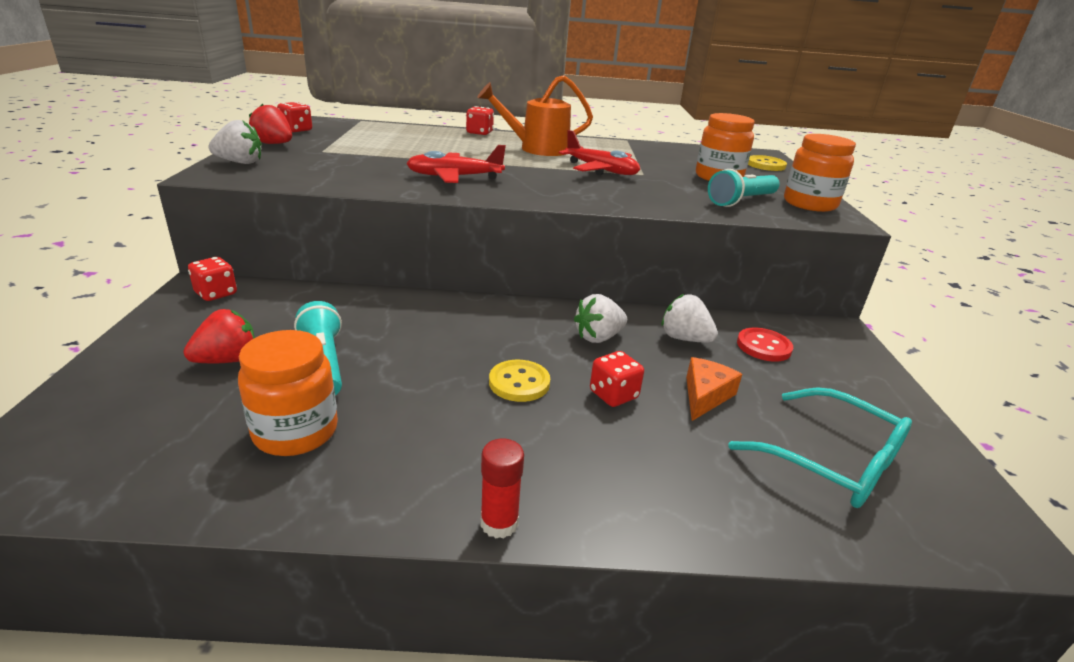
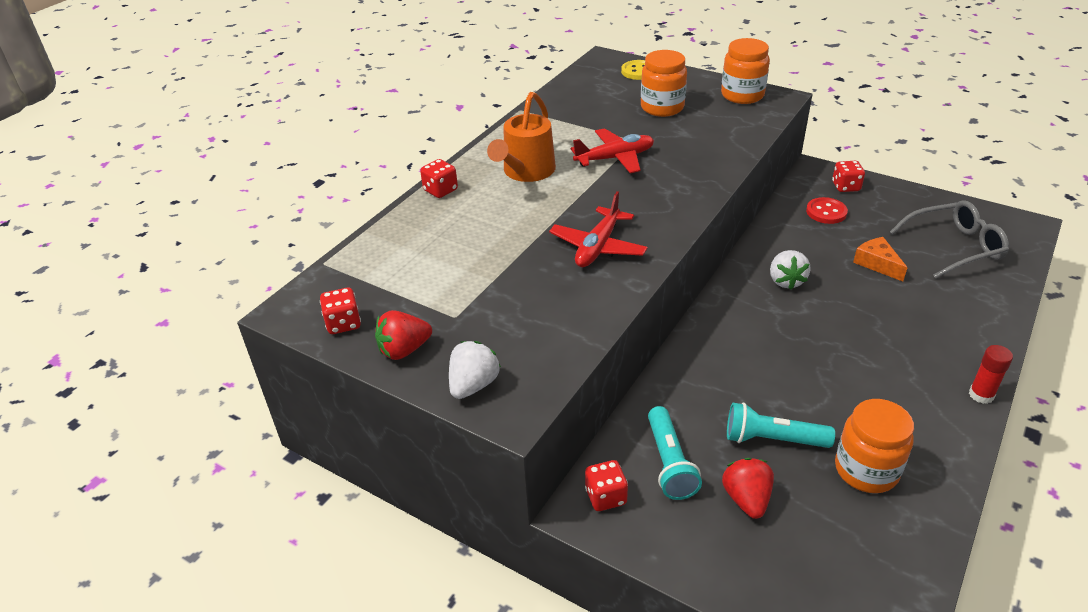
camera: 55 degrees left, 10 degrees up
(519, 383) = (836, 341): yellow button -> none
(613, 395) = (864, 302): red dice -> red dice (845, 187)
(684, 338) = (803, 241): white strawberry -> none
(741, 201) = (724, 121): turquoise flashlight -> turquoise flashlight (669, 463)
(831, 461) = (954, 247): turquoise glasses -> grey glasses

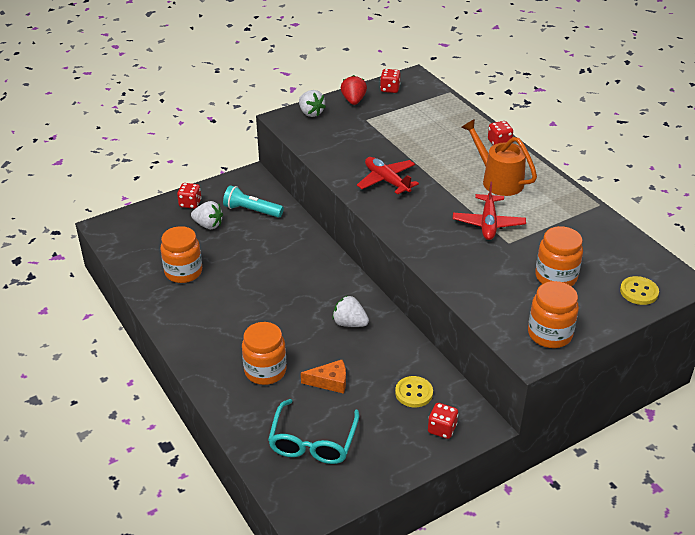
camera: 115 degrees right, 0 degrees up
(605, 497) = (252, 185): red dice -> red dice (190, 203)
(746, 499) = (208, 225): red strawberry -> white strawberry
(772, 439) = (232, 250): turquoise flashlight -> none
(826, 212) = (414, 393): red button -> yellow button
(921, 312) = (265, 371): none -> orange jar
(954, 247) = (313, 441): grey glasses -> turquoise glasses
(981, 395) = (181, 349): red glue stick -> none

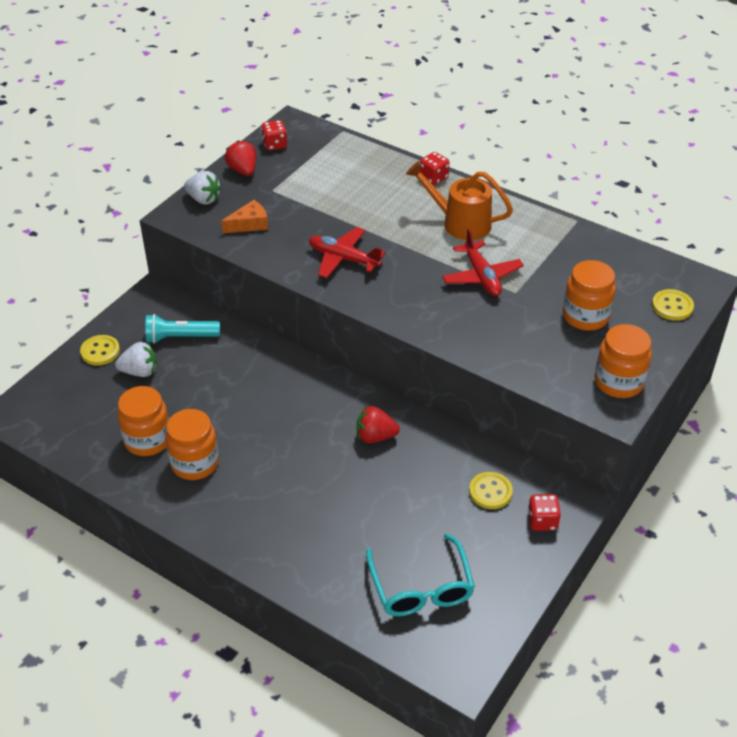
camera: 25 degrees left, 5 degrees up
(190, 203) = (100, 351): red dice -> yellow button
(265, 371) = (318, 526): orange jar -> orange jar (195, 463)
(330, 382) = (396, 512): orange cheese -> orange cheese (249, 224)
(349, 323) = (375, 436): white strawberry -> red strawberry

